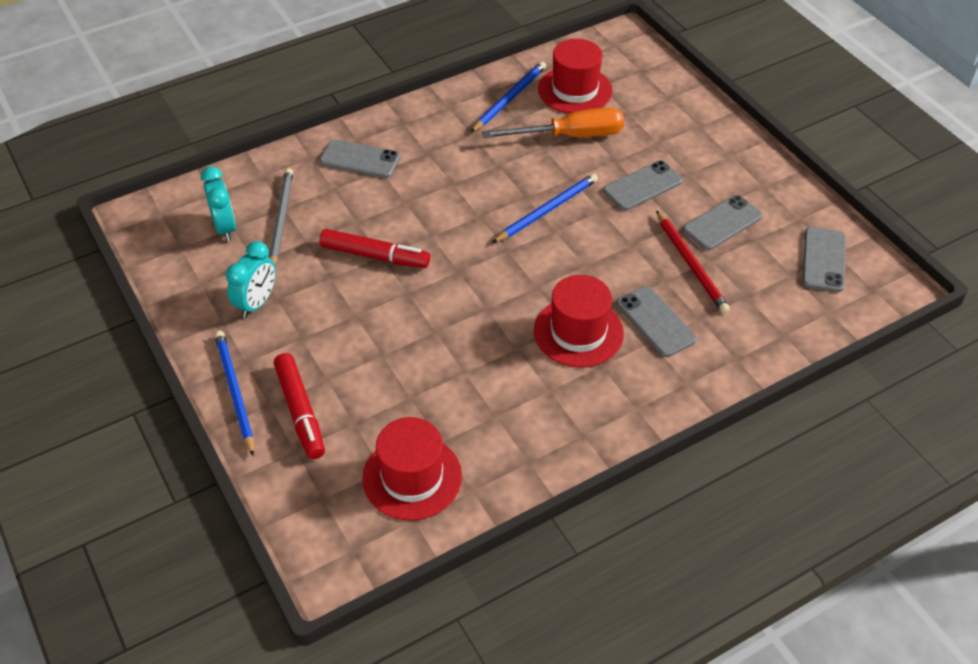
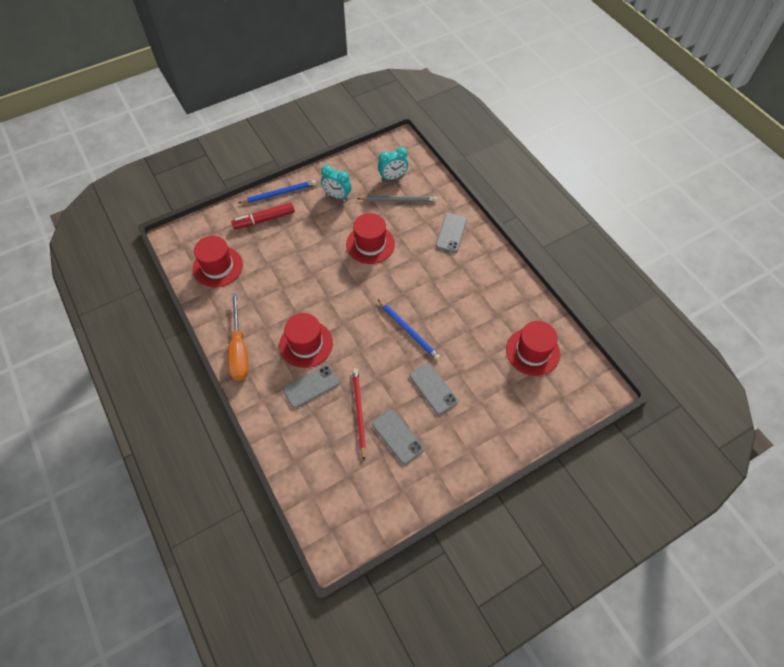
camera: 90 degrees right, 10 degrees up
(375, 256) = (370, 244): red marker -> red hat
(509, 98) = (518, 311): blue pencil -> none
(570, 136) = (482, 346): orange screwdriver -> orange screwdriver (239, 350)
(691, 264) = (359, 412): red pencil -> red pencil turned 105 degrees clockwise
(823, 260) = (361, 500): grey phone -> none

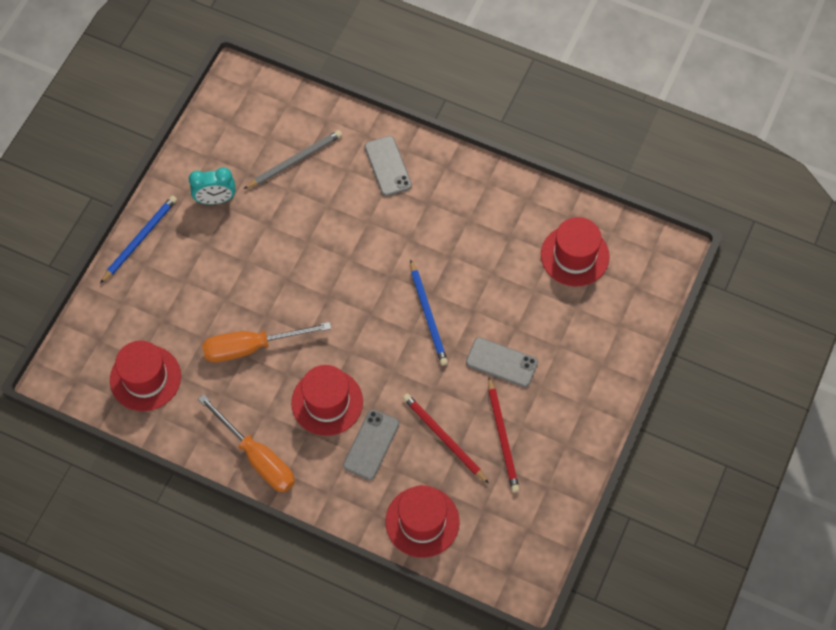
camera: 35 degrees left, 5 degrees up
(264, 219) = (151, 284): red marker -> none
(289, 285) = (251, 347): none -> orange screwdriver
(370, 244) = (305, 238): red hat -> red hat (422, 521)
(393, 177) = (264, 134): turquoise clock -> none
(397, 436) = (502, 437): grey phone -> red pencil
(408, 331) = (428, 315): blue pencil -> blue pencil turned 60 degrees clockwise

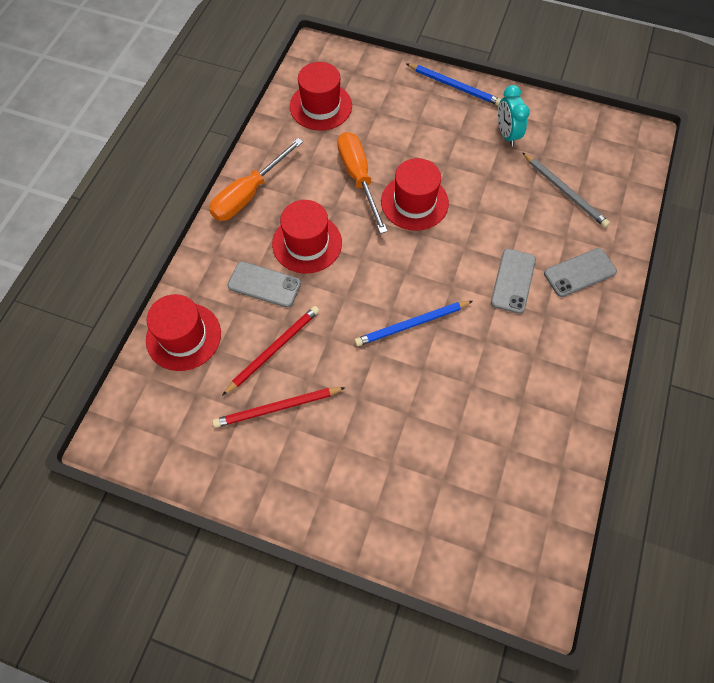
camera: 85 degrees right, 0 degrees up
(501, 362) = (364, 401): grey phone -> grey phone (513, 281)
(574, 255) = (510, 475): red hat -> red hat (414, 202)

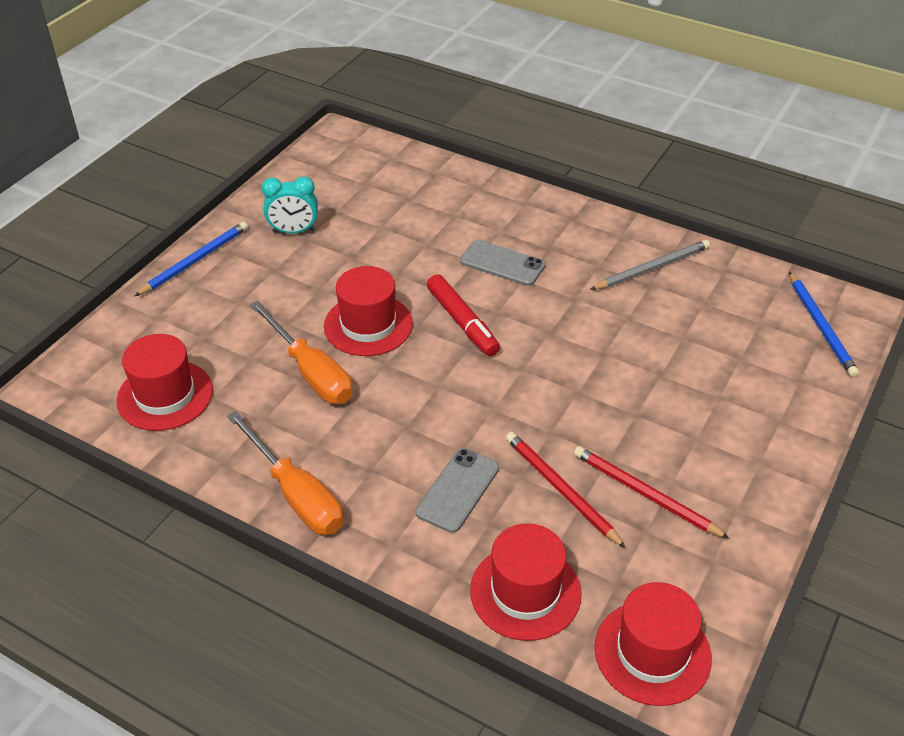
camera: 80 degrees left, 20 degrees down
(277, 408) = (645, 494): red pencil -> red pencil turned 135 degrees clockwise
(307, 243) = (402, 437): red hat -> red hat (652, 652)
(358, 178) = (311, 372): orange screwdriver -> orange screwdriver turned 120 degrees counterclockwise
(411, 324) = (544, 354): blue pencil -> blue pencil (821, 327)
(433, 263) = (462, 322): none -> red marker
(564, 191) = (393, 204): grey pencil -> grey pencil (652, 268)
(579, 272) = (502, 214): grey phone -> none

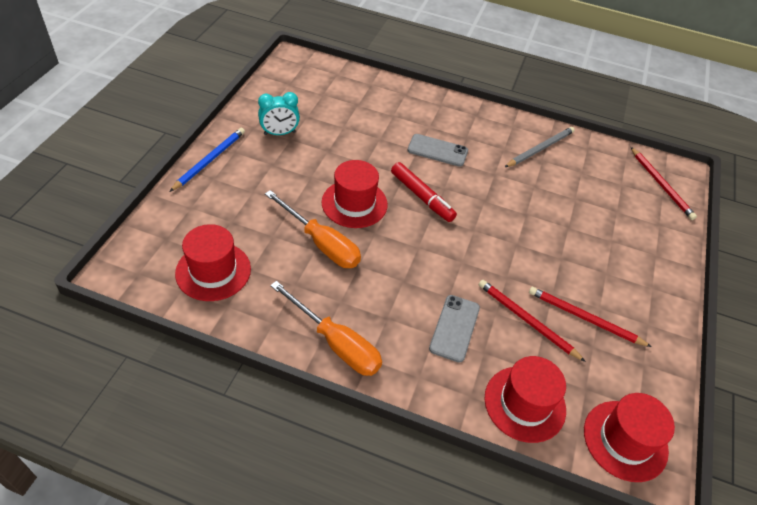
camera: 15 degrees left, 5 degrees up
(821, 327) = (661, 185): blue pencil -> red pencil

